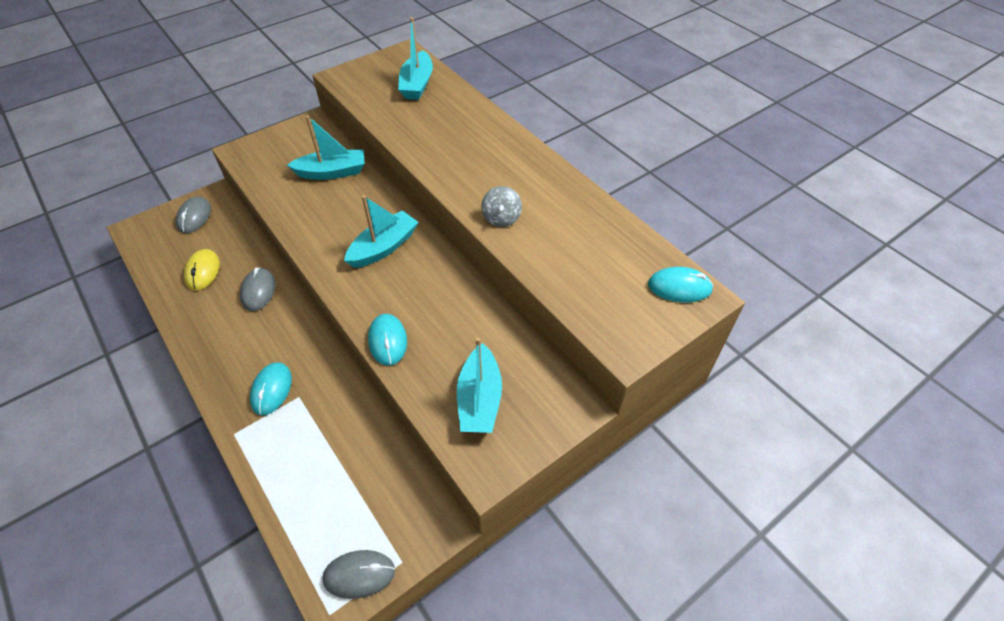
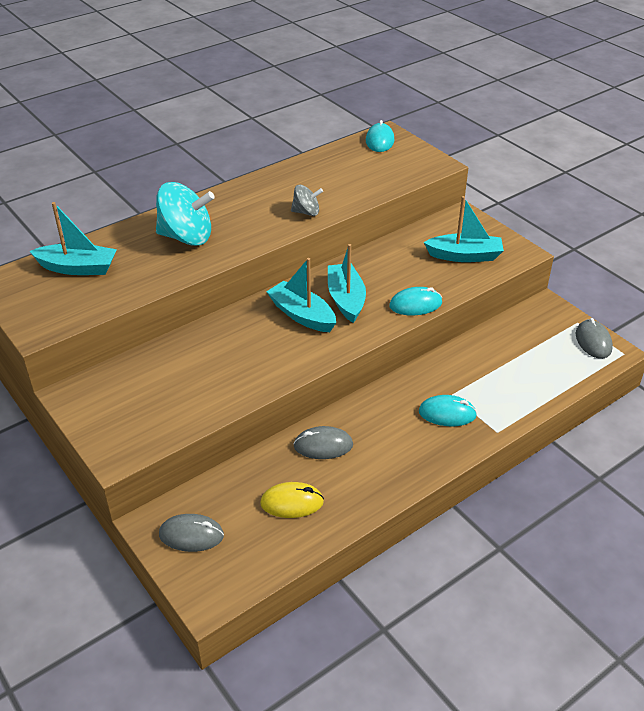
camera: 90 degrees left, 10 degrees down
(332, 172) = (178, 364): turquoise boat -> turquoise boat (346, 299)
(458, 138) = (186, 237): none -> turquoise spinning top

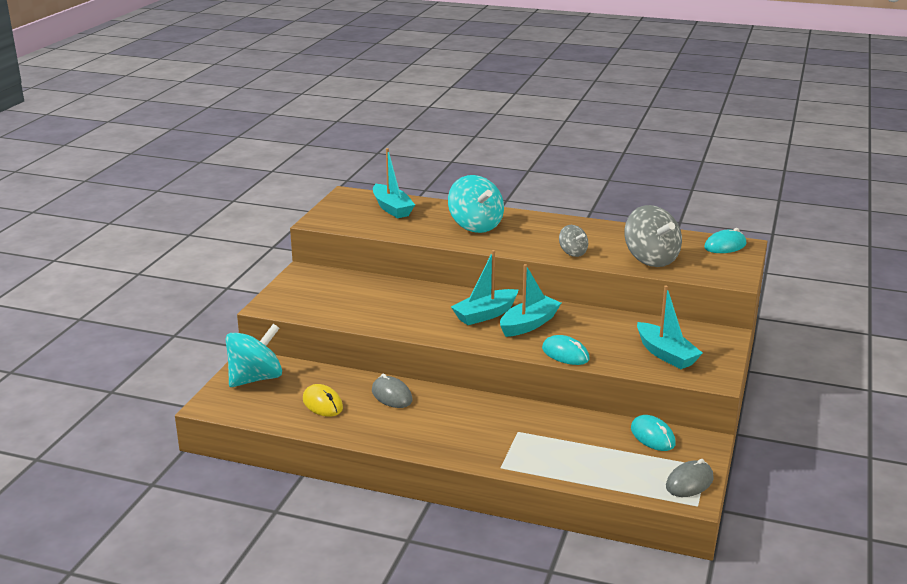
camera: 55 degrees right, 15 degrees down
(191, 535) = (255, 378): grey mouse -> turquoise spinning top
(302, 315) = (485, 314): turquoise boat -> turquoise boat turned 135 degrees counterclockwise
(363, 182) = (651, 259): none -> grey spinning top
(447, 413) = (492, 436): turquoise mouse -> turquoise mouse (652, 436)

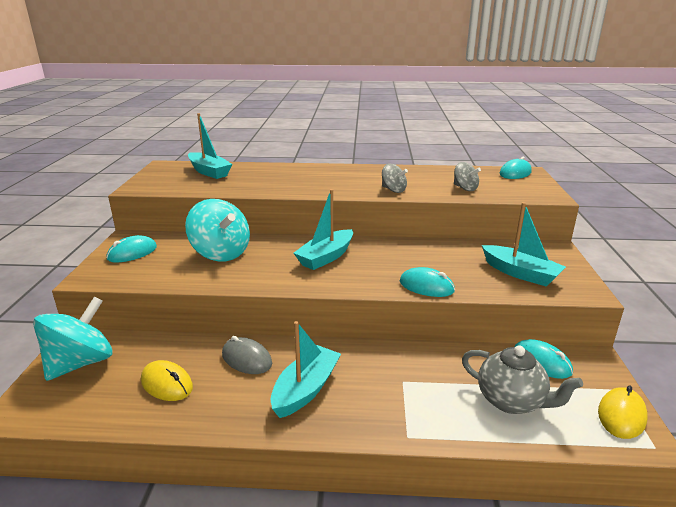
camera: 15 degrees left, 0 degrees up
(306, 287) = (132, 253): none -> turquoise mouse
(475, 226) = (292, 178): turquoise spinning top -> turquoise spinning top (221, 253)
(529, 324) = (373, 261): turquoise boat -> turquoise boat (306, 389)
(602, 459) = (511, 401): none -> grey teapot
(651, 259) = (465, 188): grey spinning top -> grey spinning top, size x0.53
(689, 482) = (621, 415): grey mouse -> yellow mouse

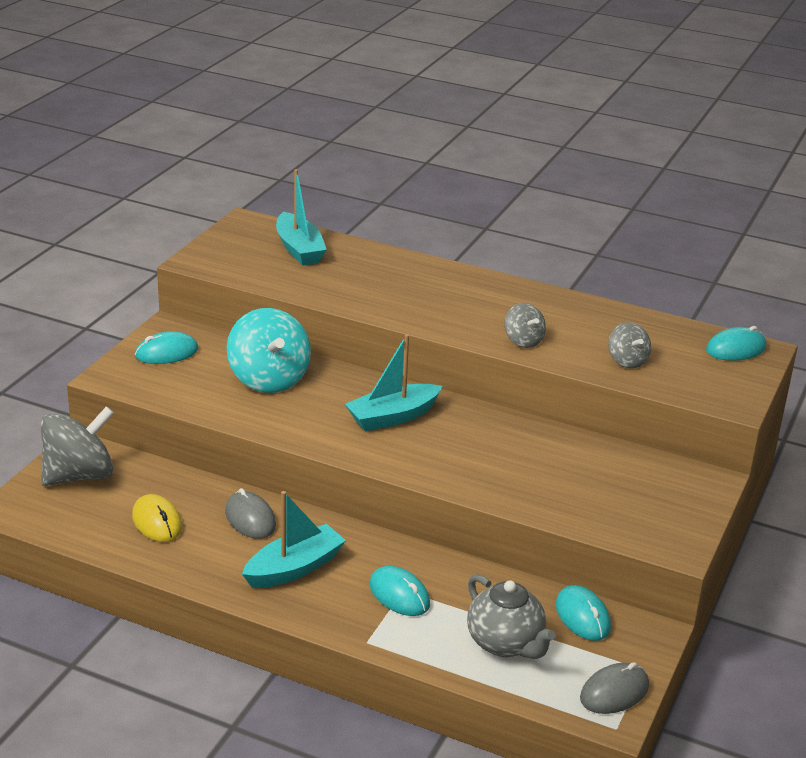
camera: 20 degrees right, 5 degrees up
(80, 363) = (79, 475): turquoise spinning top -> grey spinning top
(426, 286) = (484, 488): turquoise mouse -> turquoise mouse (399, 595)
(520, 273) = (620, 502): turquoise boat -> none
(621, 415) = (614, 692): yellow mouse -> grey mouse

